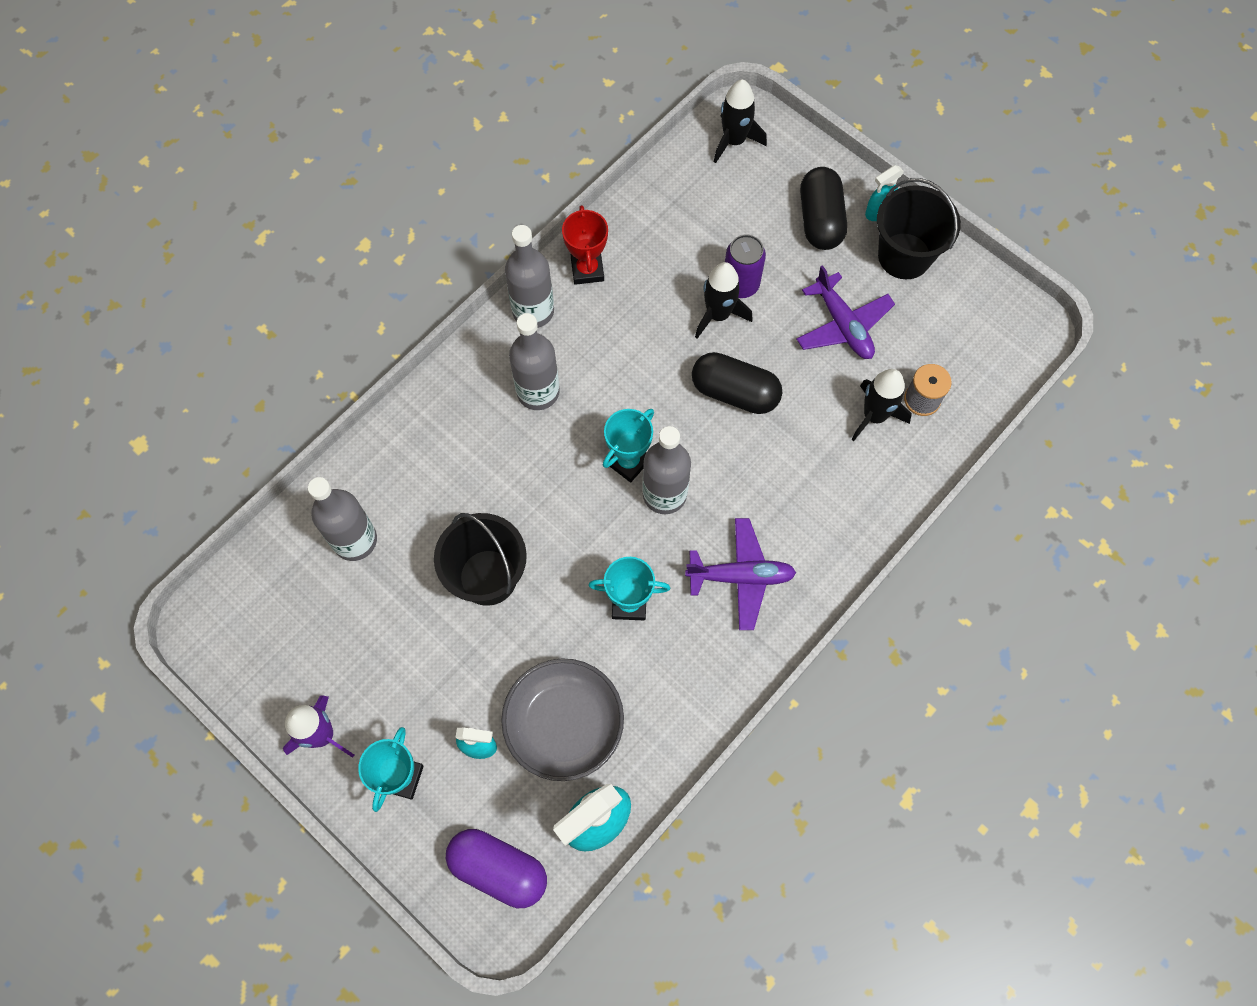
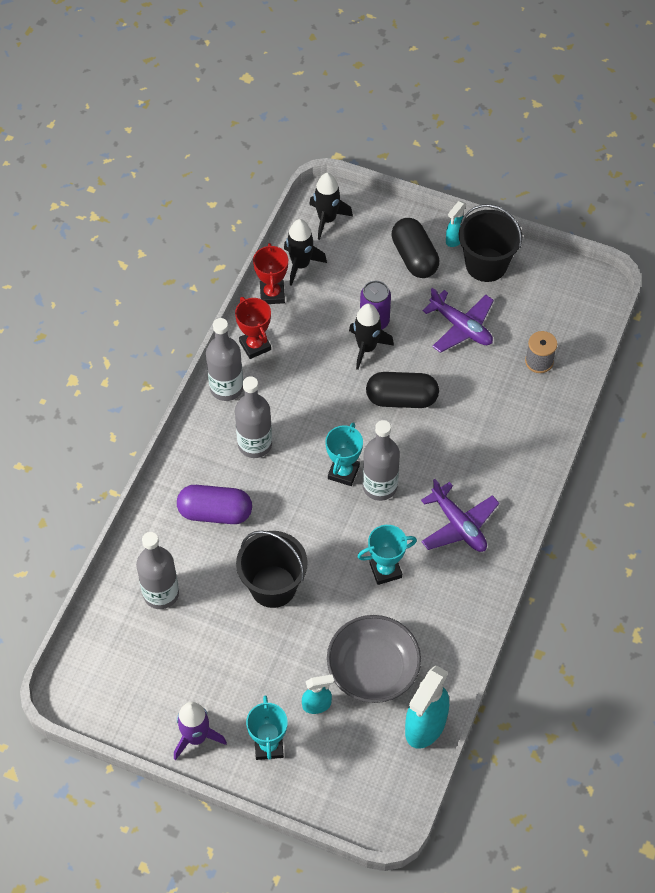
camera: 20 degrees left, 10 degrees down
(498, 869) = (367, 782): purple capsule -> purple capsule (215, 513)
(632, 213) = (272, 294): none -> red trophy
(740, 577) = (458, 525): purple plane -> purple plane turned 75 degrees clockwise
(874, 416) = (509, 383): black rocket -> black rocket (300, 265)

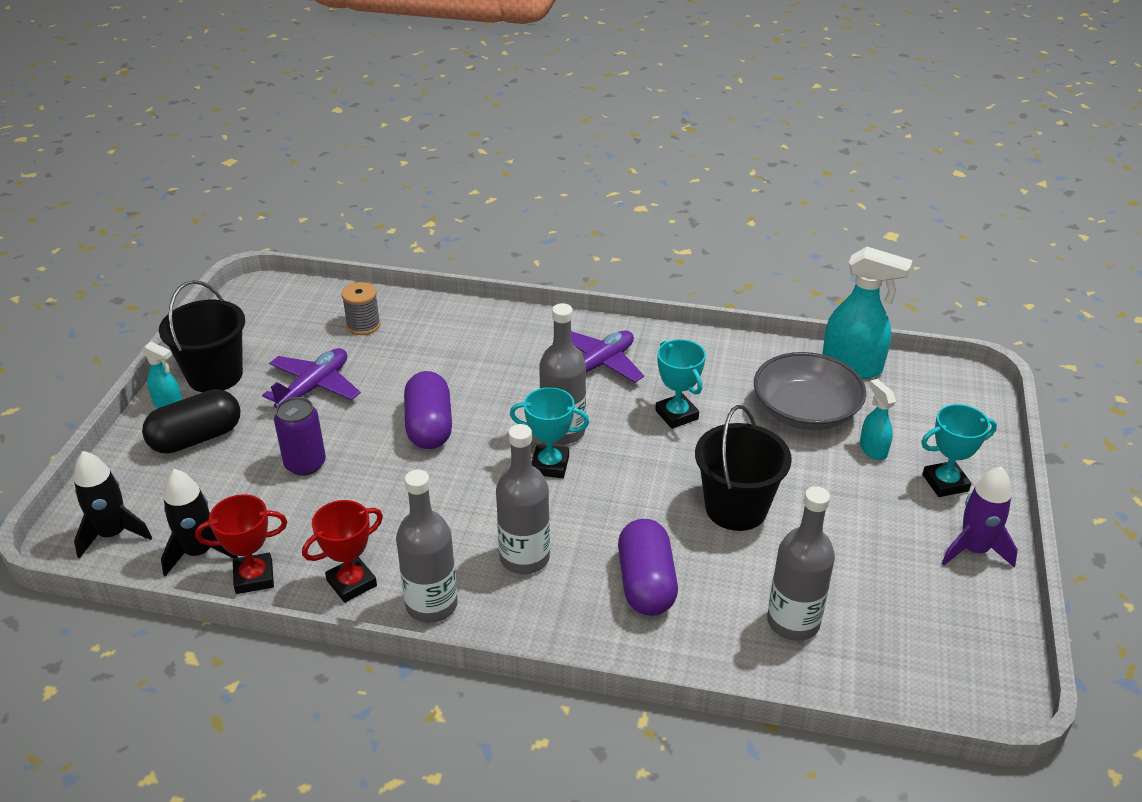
camera: 100 degrees left, 20 degrees down
(366, 348) = (350, 466): black rocket -> none
(401, 399) = (429, 426): black capsule -> purple capsule

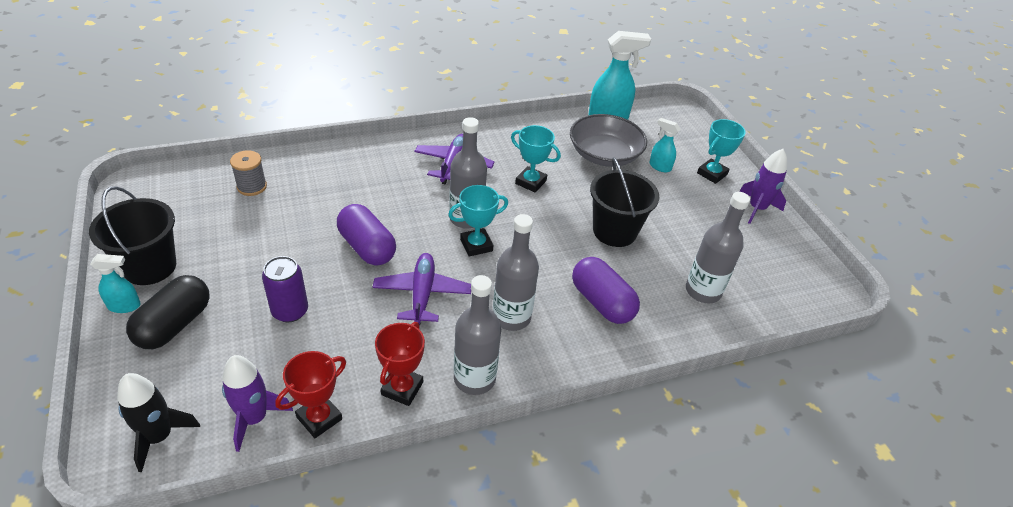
camera: 35 degrees left, 5 degrees up
(199, 552) = (254, 418): black rocket -> purple rocket
(314, 387) = (249, 248): purple plane -> purple plane (422, 294)

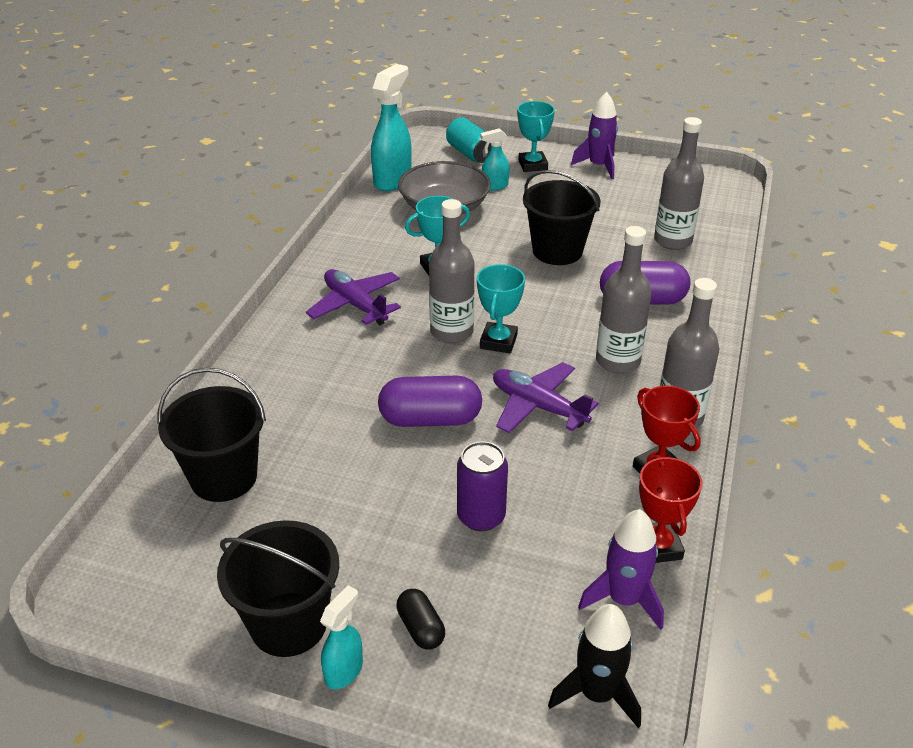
camera: 50 degrees left, 5 degrees down
(175, 325) = (421, 628): black capsule -> black capsule, size x0.54
(252, 187) = (224, 477): grey spool -> black bucket
(686, 138) = (470, 154): none -> turquoise can

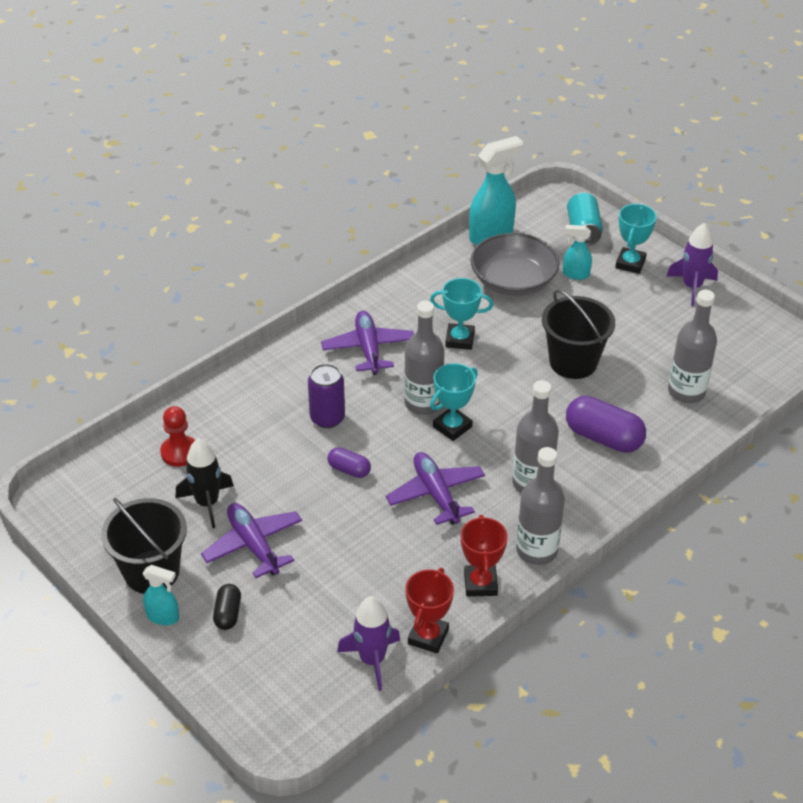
camera: 30 degrees right, 5 degrees up
(224, 477) = (179, 452): black bucket -> red pawn
(344, 670) = (163, 617): turquoise spray bottle -> turquoise spray bottle turned 45 degrees clockwise
(389, 538) = (253, 545): none -> purple plane
(430, 419) = (349, 470): purple capsule -> purple capsule, size x0.54
(481, 516) = (325, 558): purple can -> purple can (327, 418)
(597, 694) = (302, 707): black rocket -> black rocket (207, 503)

